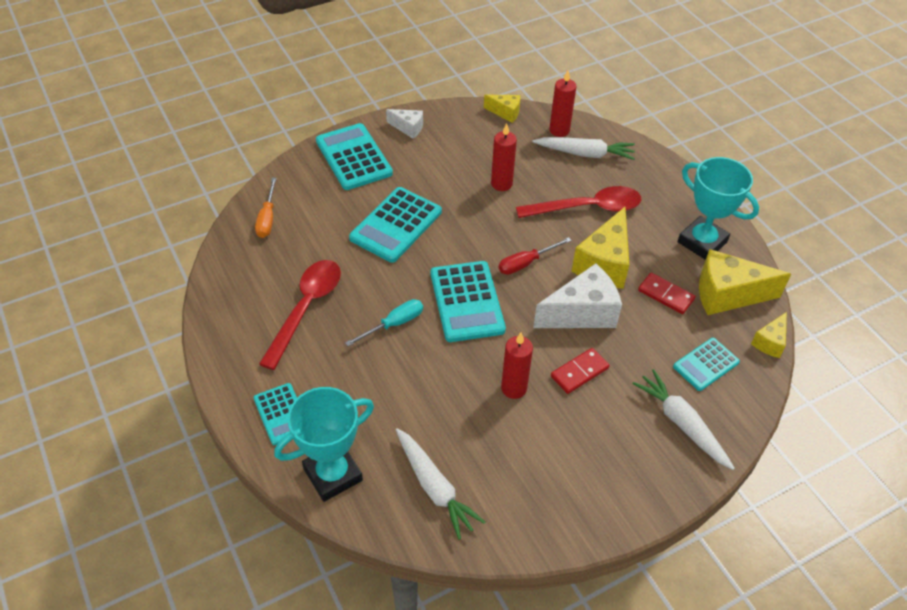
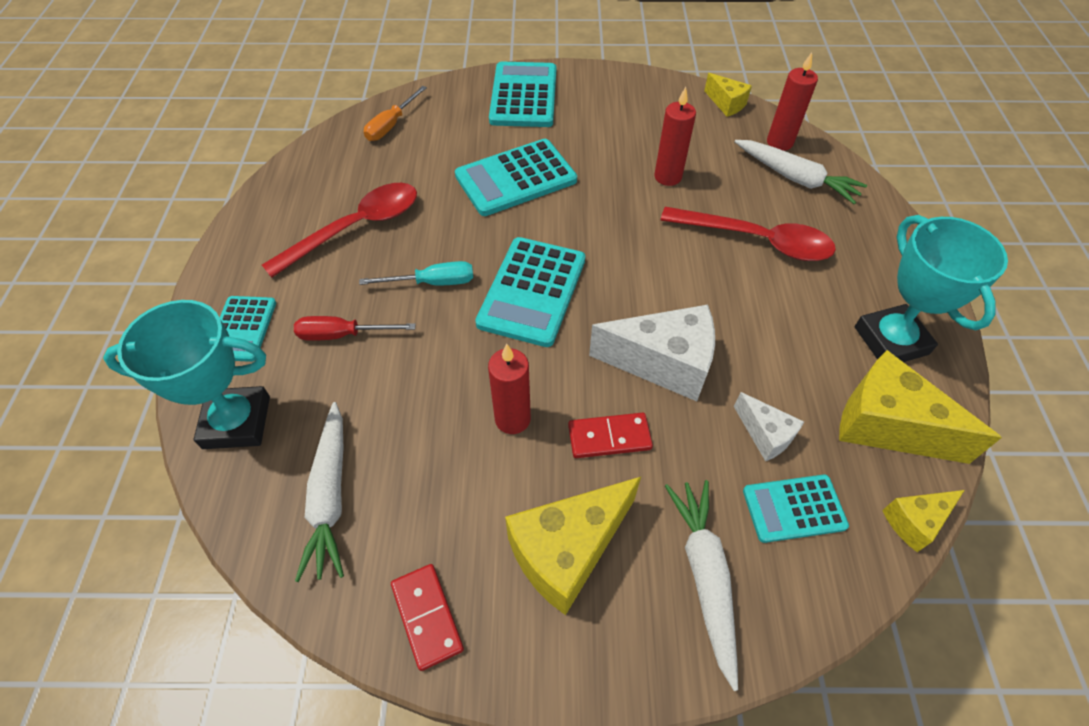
camera: 30 degrees right, 5 degrees up
(408, 128) = (603, 85): white cheese -> white cheese (765, 435)
(526, 263) = (634, 275): red screwdriver -> red screwdriver (342, 335)
(604, 264) = (734, 315): yellow cheese -> yellow cheese (567, 551)
(666, 295) = (794, 388): red domino -> red domino (427, 616)

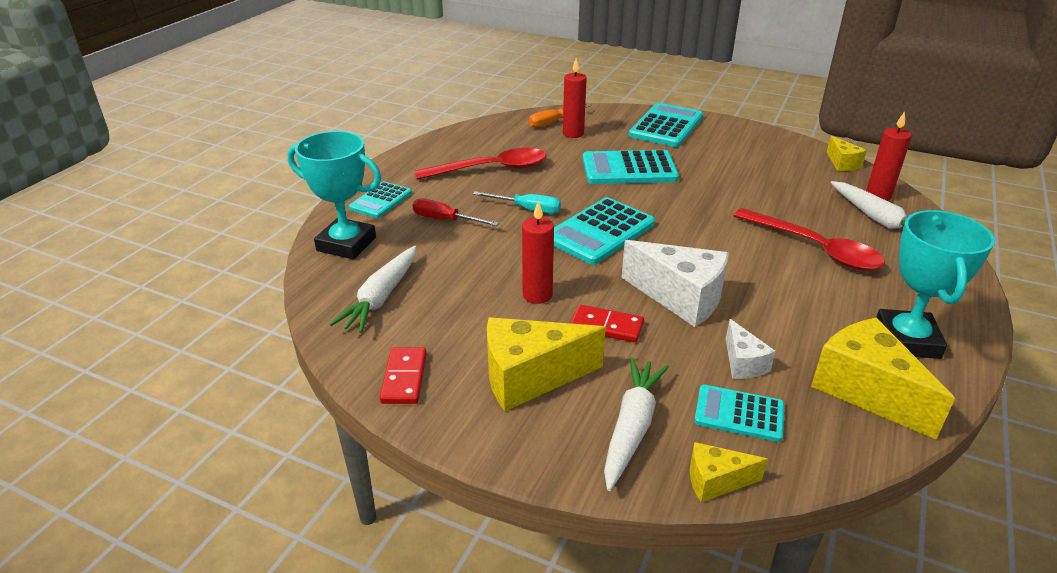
camera: 25 degrees right, 20 degrees down
(668, 177) = (758, 194): red candle -> red candle (573, 134)
(914, 521) = (852, 458): yellow cheese -> yellow cheese (716, 481)

